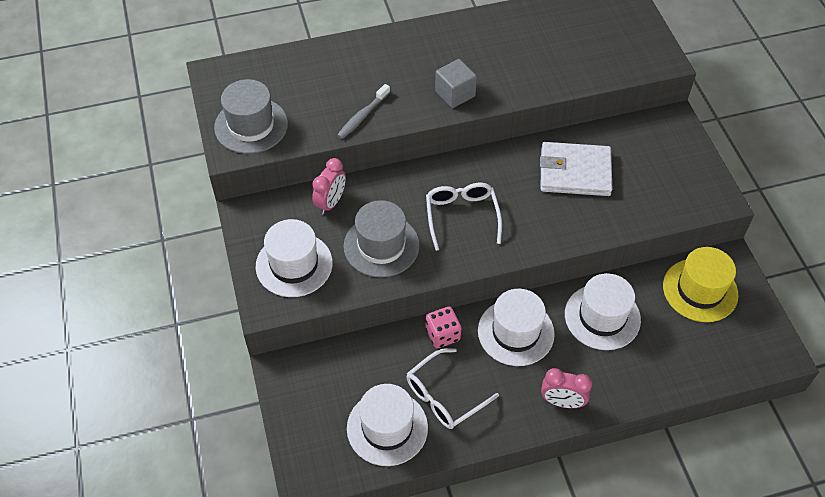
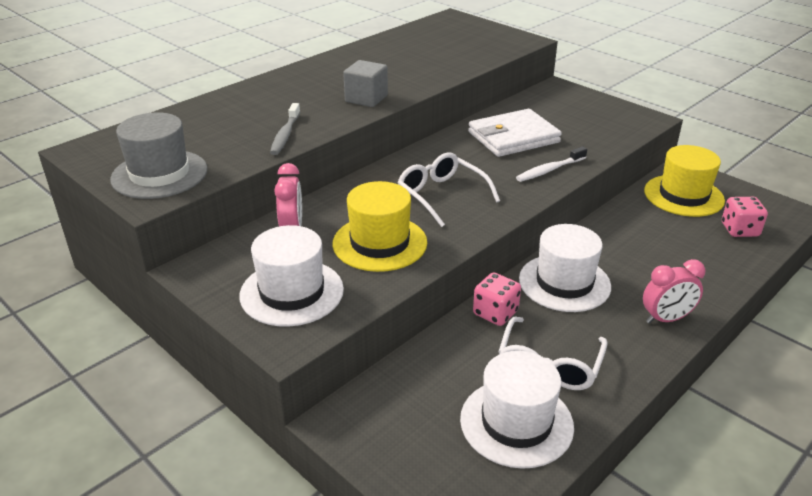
camera: 30 degrees left, 20 degrees down
(381, 245) = (380, 243): grey hat -> yellow hat
(571, 226) = (549, 170): none -> white toothbrush
(602, 317) = (628, 242): white hat -> none
(711, 349) = (739, 230): none -> pink dice

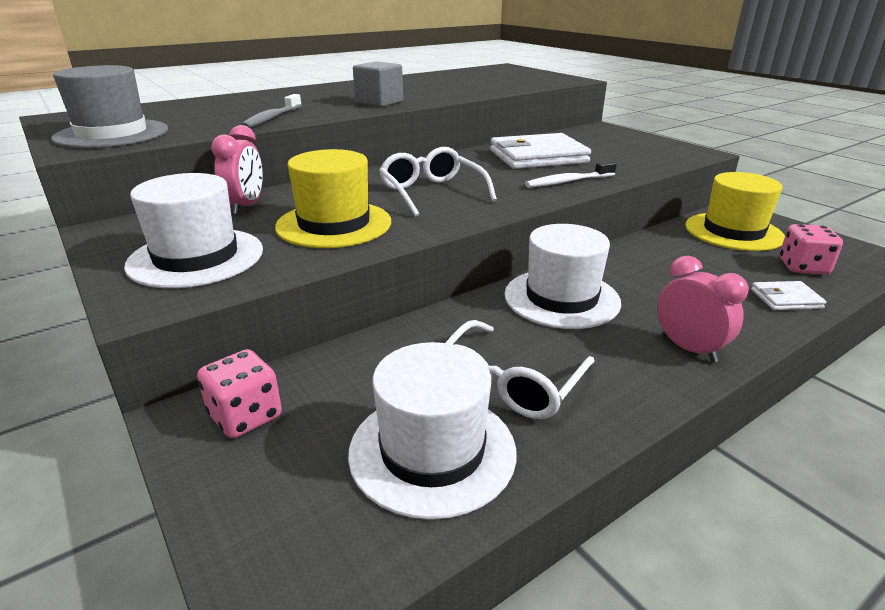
camera: 10 degrees right, 5 degrees down
(495, 313) = (461, 320): pink dice -> pink dice (245, 416)
(666, 319) = (688, 349): pink clock -> pink clock turned 120 degrees counterclockwise
(729, 264) = (786, 299): none -> white wallet

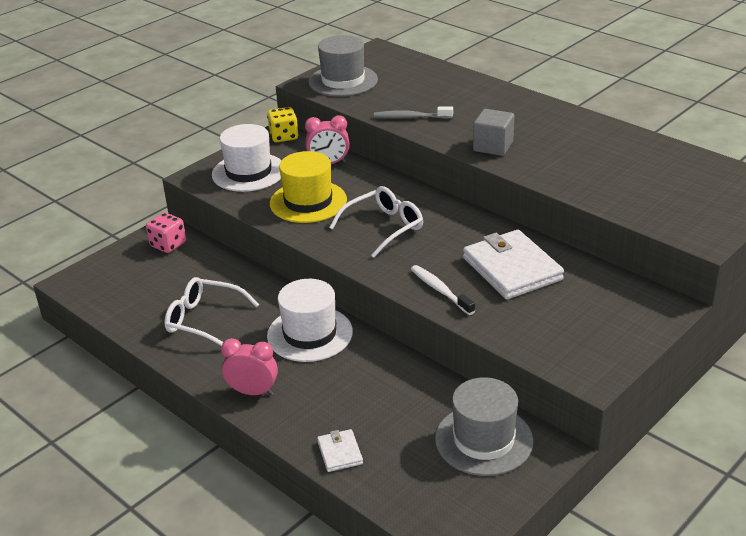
camera: 80 degrees right, 5 degrees up
(122, 226) = (284, 136): none -> yellow dice
(432, 451) = (148, 302): white hat -> none
(688, 349) = (253, 392): pink clock -> pink clock turned 120 degrees counterclockwise
(733, 232) = (484, 440): yellow hat -> grey hat
(803, 267) = (409, 476): pink dice -> none

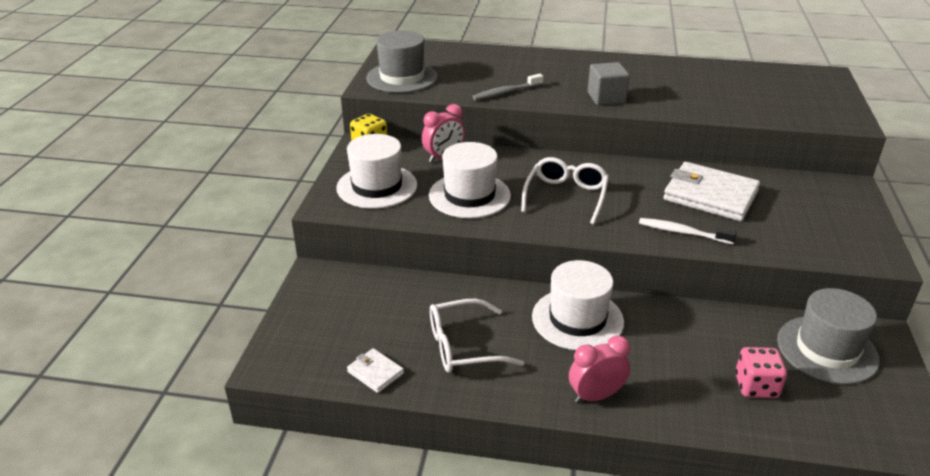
camera: 35 degrees left, 0 degrees up
(168, 245) = (336, 287): pink dice -> pink dice (756, 386)
(308, 202) = (469, 195): yellow hat -> white hat
(340, 453) = (740, 416): white wallet -> white wallet (375, 372)

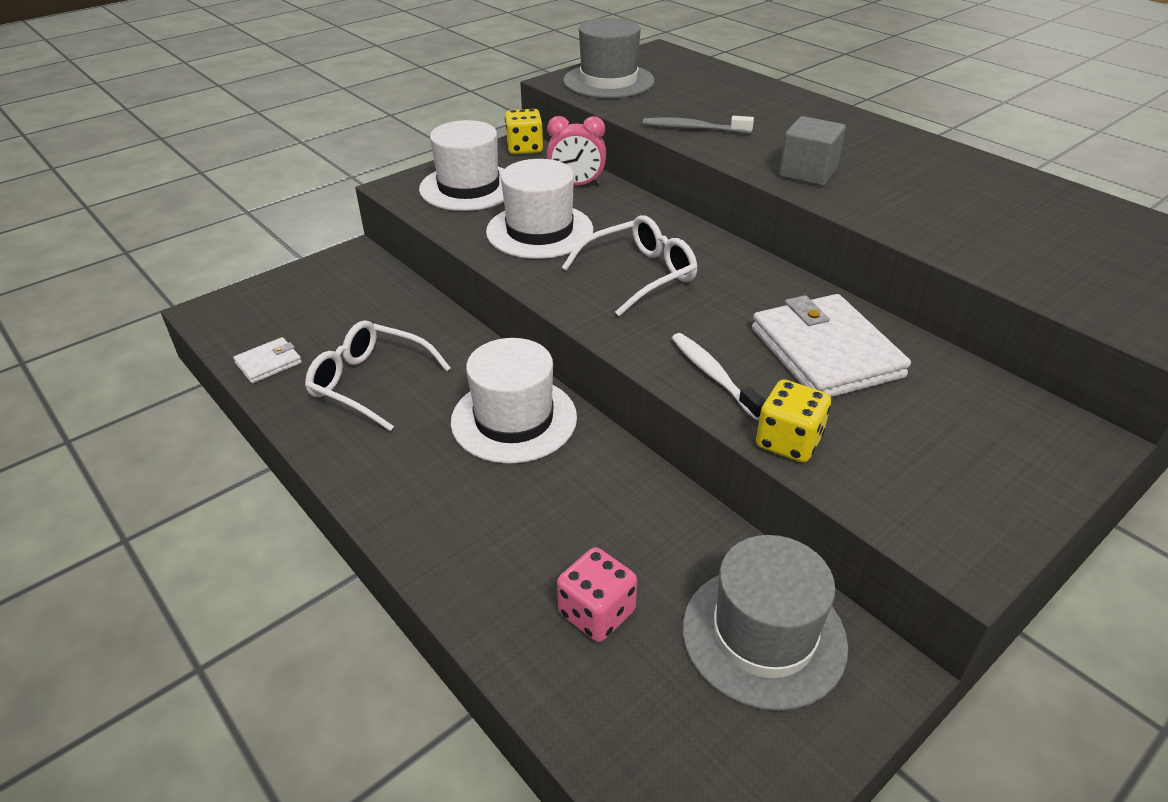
camera: 40 degrees right, 5 degrees up
(375, 372) = (268, 363): white wallet -> white wallet turned 60 degrees clockwise
(596, 396) = (411, 504): pink clock -> none
(758, 247) = (788, 442): none -> yellow dice

